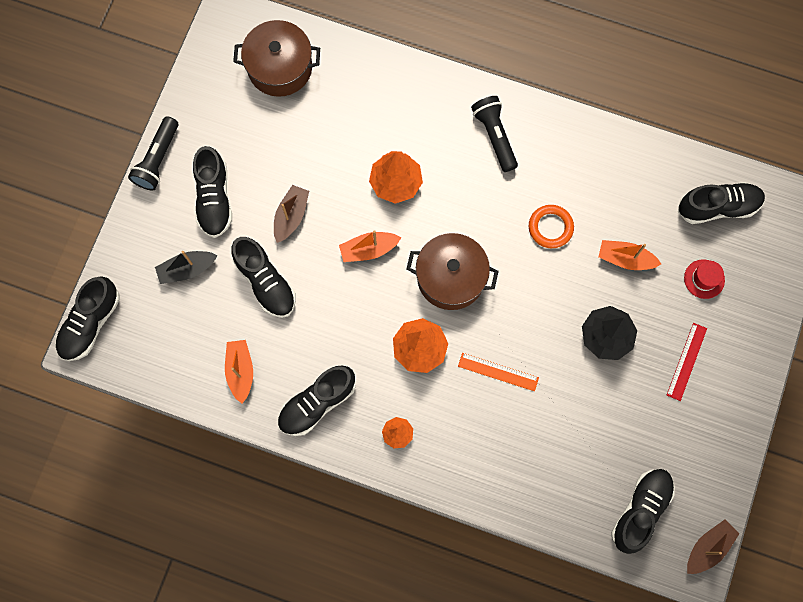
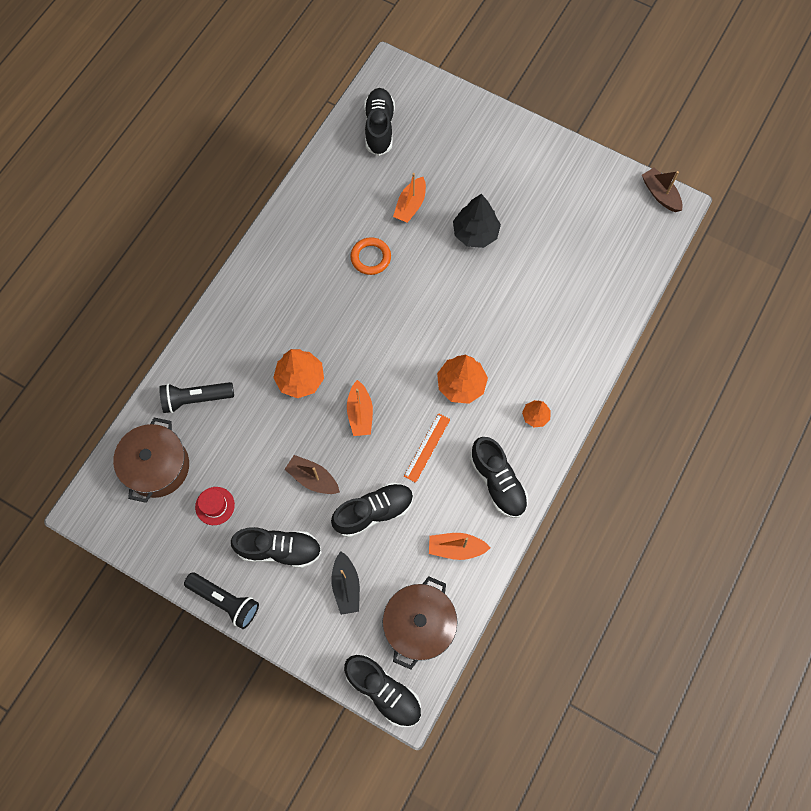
camera: 80 degrees left, 5 degrees down
(451, 277) = (400, 347): brown pot -> brown pot (419, 625)
(495, 136) = (275, 287): black flashlight -> black flashlight (196, 399)
(498, 371) = (492, 323): orange ruler -> orange ruler (427, 447)
(640, 510) = (625, 237): black shoe -> none
(686, 361) = (506, 178): red ruler -> none
(704, 279) = (439, 151): red hat -> red hat (215, 506)

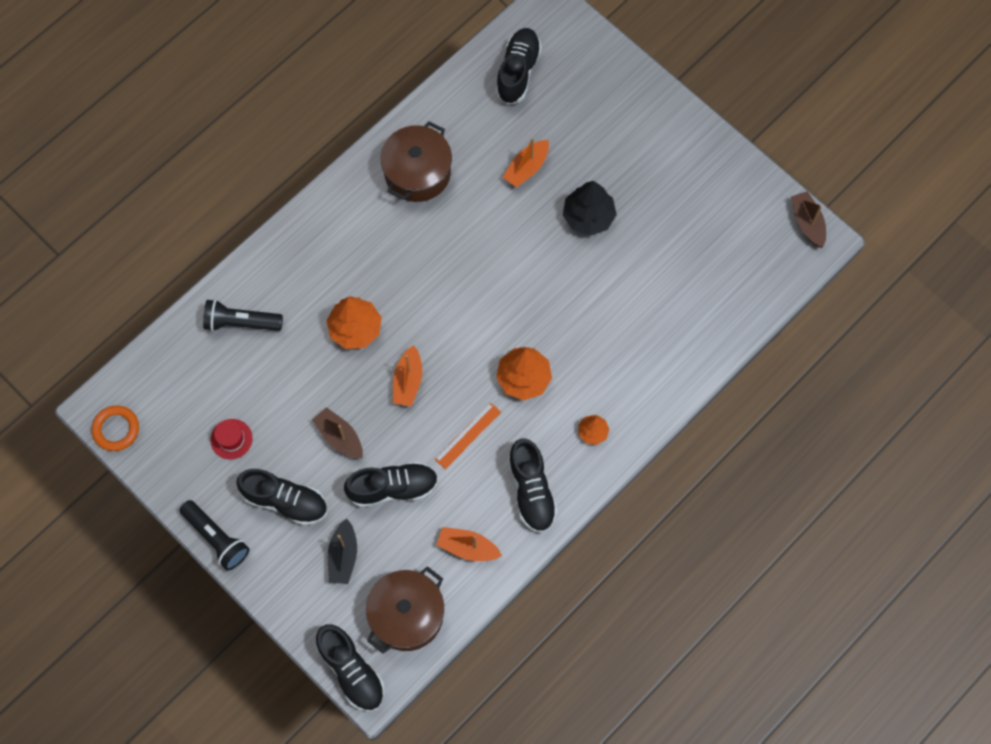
camera: 15 degrees right, 0 degrees up
(157, 466) = (183, 383): brown pot -> brown pot (417, 172)
(370, 258) = (467, 216): orange ring -> orange ring (116, 429)

